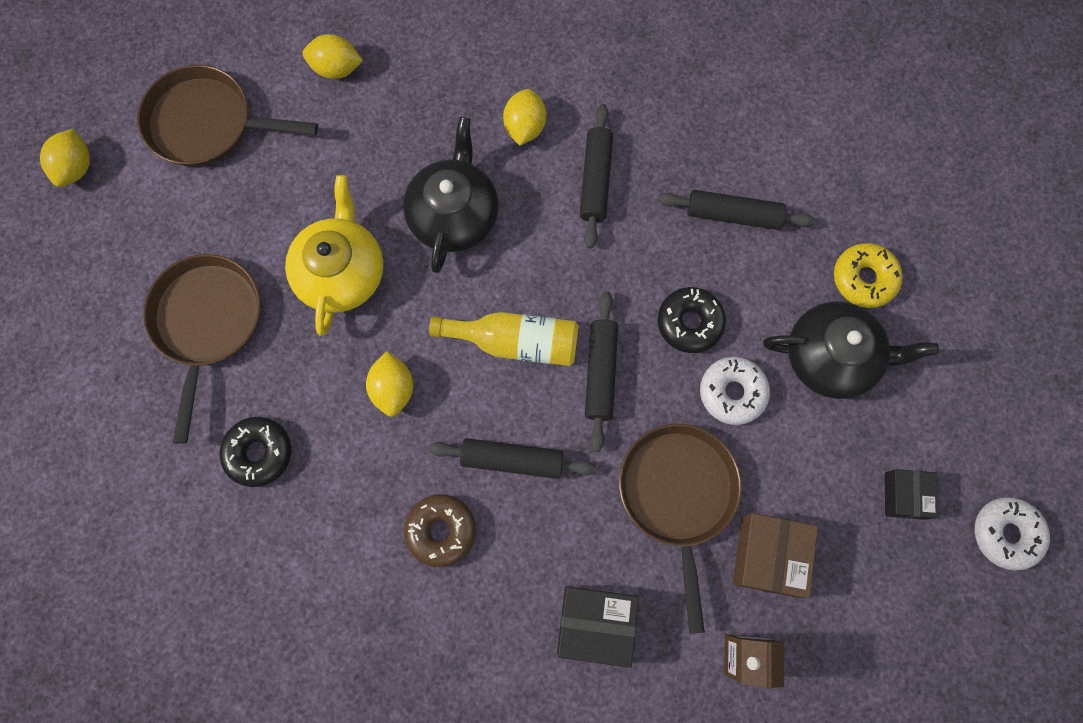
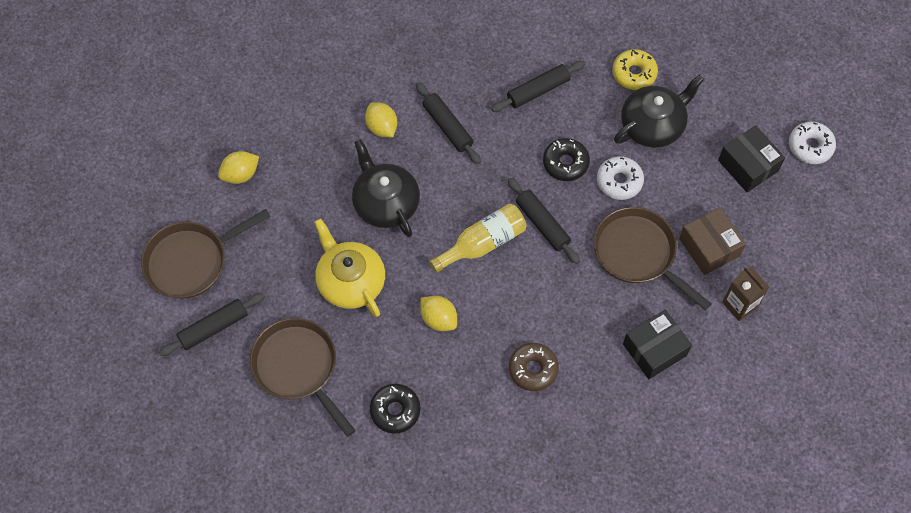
camera: 40 degrees left, 10 degrees down
(76, 168) = (133, 345): yellow lemon -> none
(512, 460) = (537, 304): black rolling pin -> black rolling pin (213, 327)
(905, 496) = (748, 165): black box -> black box, size x1.55

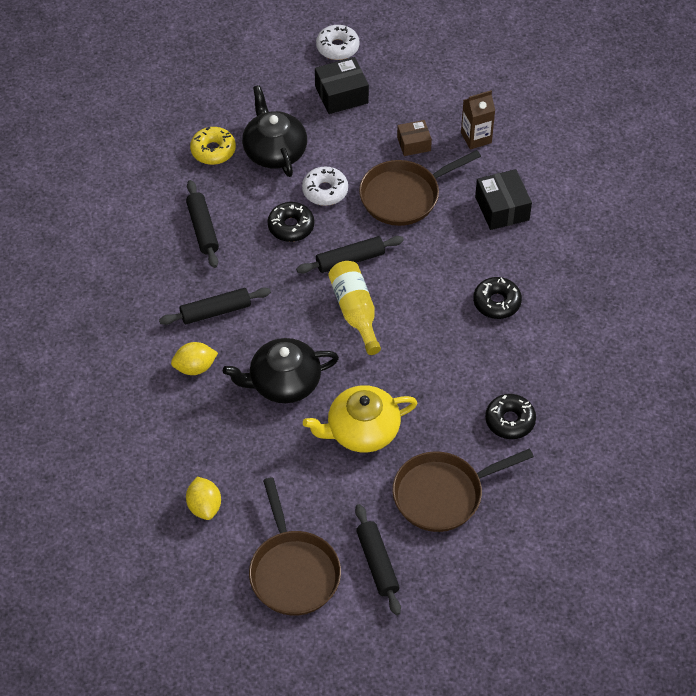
camera: 75 degrees left, 10 degrees down
(438, 319) = (424, 365): yellow lemon -> none
(533, 369) = (496, 302): brown donut -> black donut
(709, 247) = (414, 144): brown box -> brown box, size x0.65

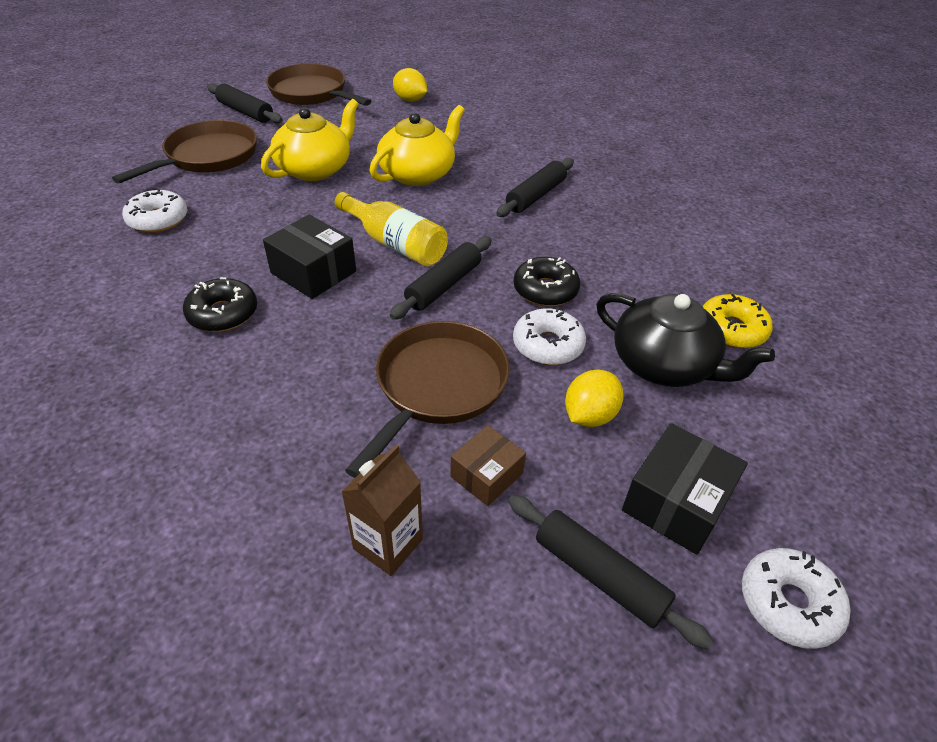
camera: 145 degrees right, 10 degrees down
(195, 367) = (507, 158): yellow lemon -> yellow lemon (589, 415)
(202, 229) = (633, 250): black rolling pin -> black rolling pin (599, 575)
(283, 382) = (418, 174): black teapot -> yellow teapot
(502, 208) = (273, 437): black box -> black box (313, 272)
(510, 421) = (158, 220): black donut -> white donut

